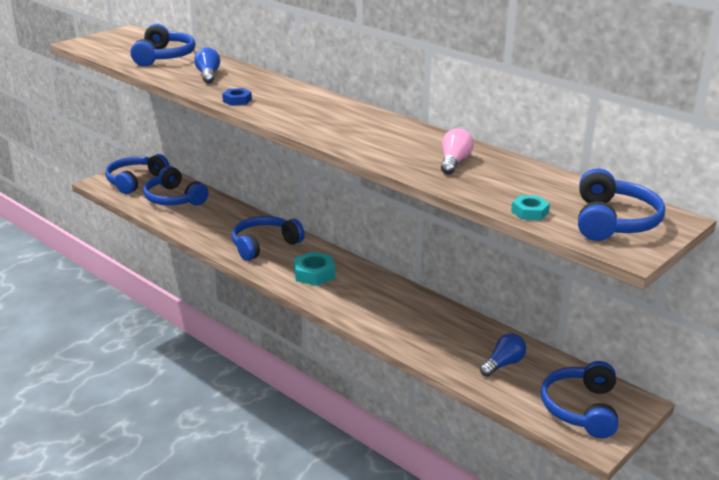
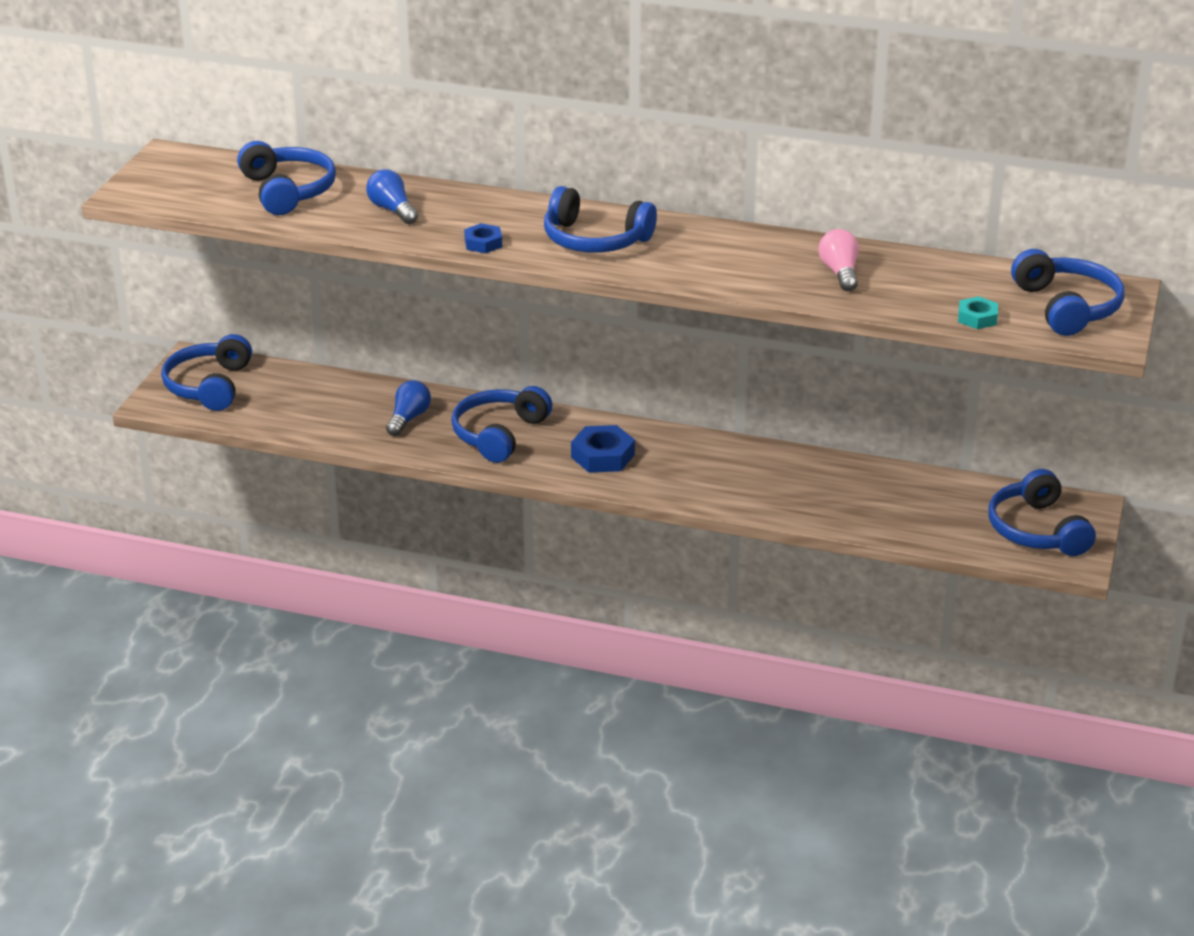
camera: 25 degrees left, 5 degrees up
(174, 198) = (299, 399): blue headphones -> blue headphones (594, 240)
(314, 273) = (602, 456): turquoise nut -> blue nut
(503, 364) = (920, 505): blue light bulb -> blue light bulb (408, 418)

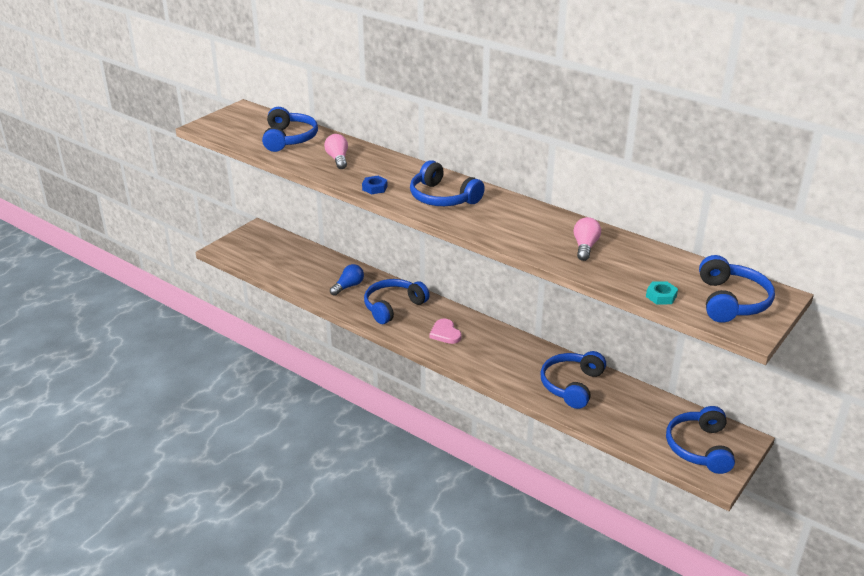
camera: 20 degrees right, 0 degrees up
(209, 386) = (255, 245): blue headphones -> blue headphones (571, 385)
(392, 210) = (338, 159): blue light bulb -> pink light bulb
(602, 456) = (445, 333): blue nut -> pink heart

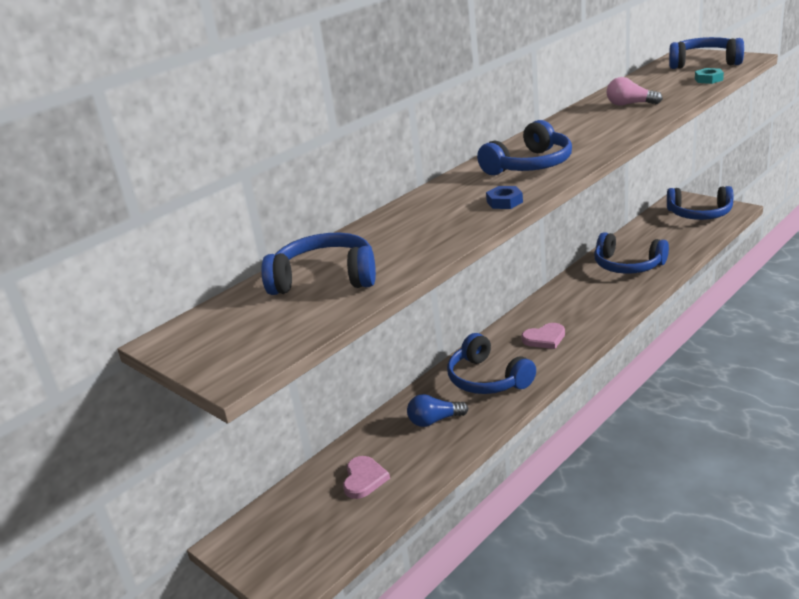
camera: 80 degrees left, 5 degrees down
(297, 264) = (364, 479): none -> pink heart
(338, 159) = (411, 233): pink light bulb -> none
(348, 286) = (434, 421): blue light bulb -> blue light bulb turned 60 degrees counterclockwise

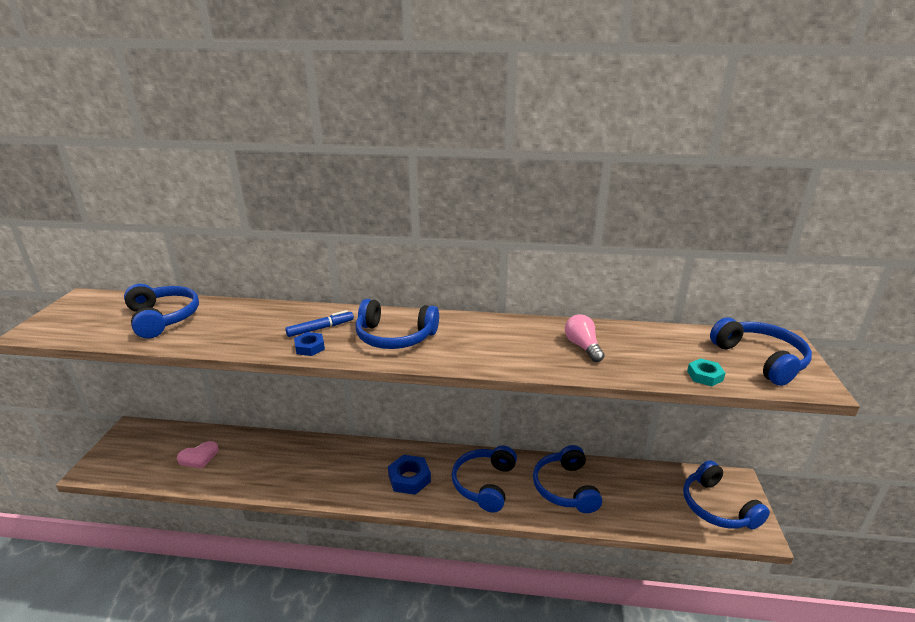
camera: 50 degrees right, 0 degrees up
(434, 421) = (273, 462): blue light bulb -> none
(470, 195) = (320, 328): none -> blue marker
(487, 379) = (336, 468): blue headphones -> blue headphones (484, 484)
(544, 338) = (409, 478): pink heart -> blue nut

